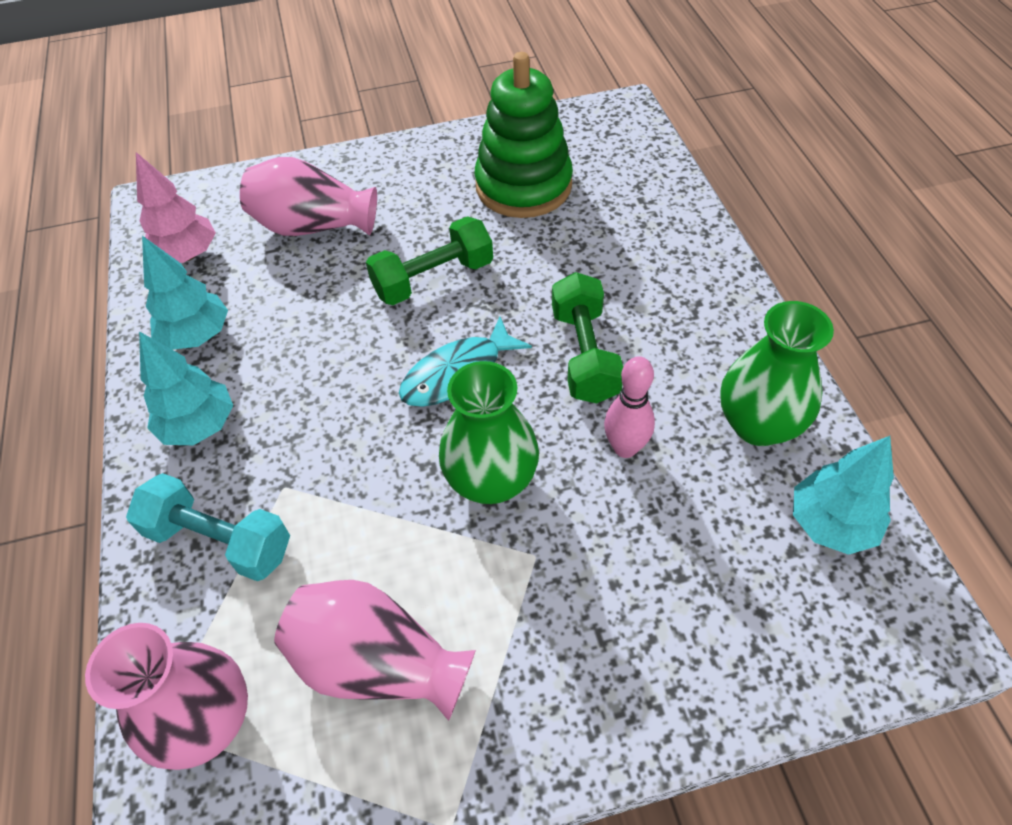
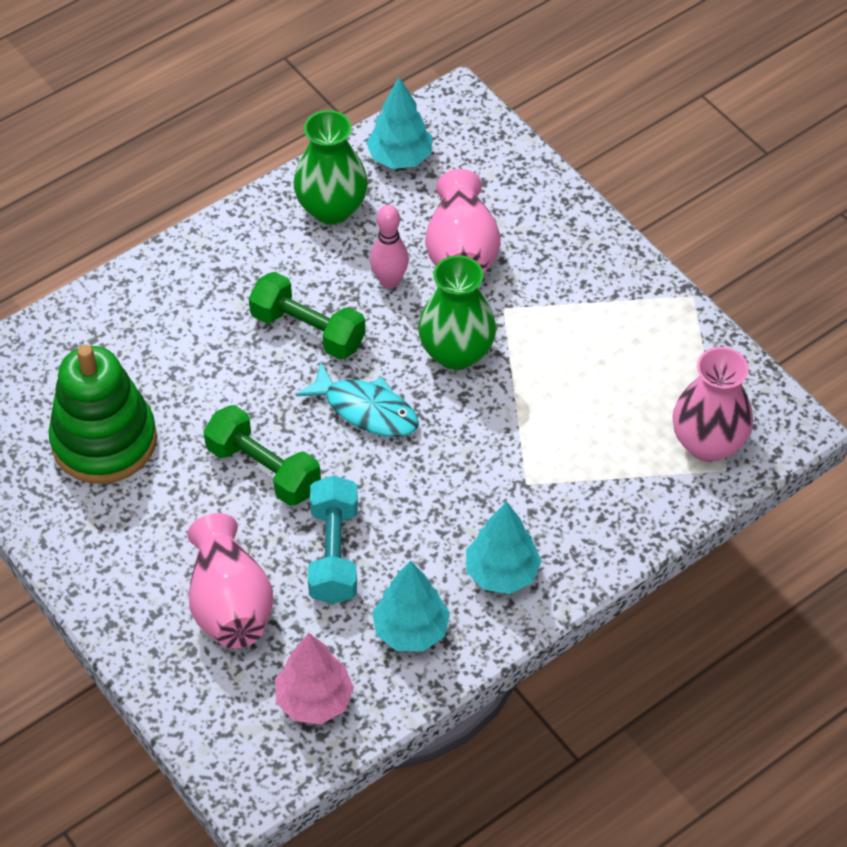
camera: 115 degrees left, 0 degrees up
(220, 540) = (589, 503): turquoise dumbbell -> turquoise dumbbell (334, 553)
(378, 663) = (622, 367): pink vase -> pink vase (461, 251)
(584, 354) = (308, 330): green dumbbell -> green dumbbell turned 60 degrees clockwise

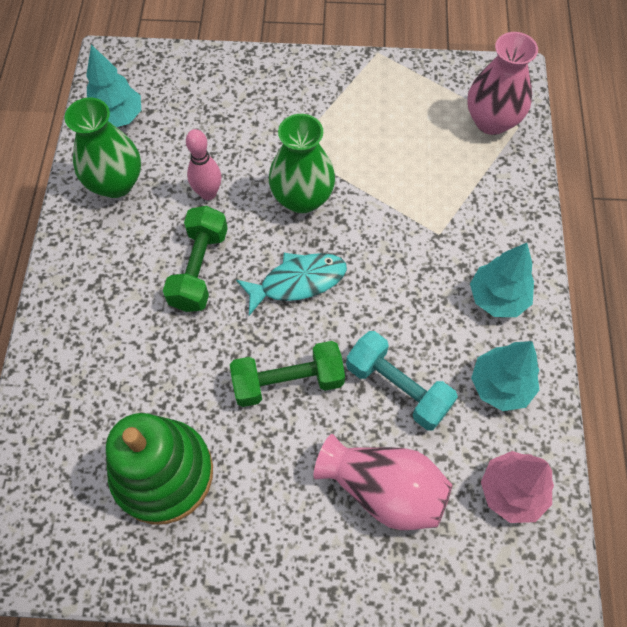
camera: 50 degrees left, 10 degrees up
(308, 330) = (199, 269): green dumbbell -> green dumbbell turned 60 degrees counterclockwise
(461, 251) = (226, 138): pink vase -> none

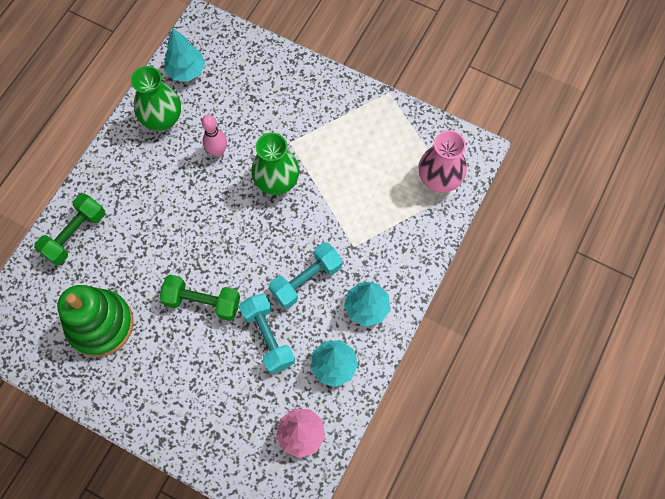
camera: 25 degrees right, 5 degrees up
(199, 269) = (186, 202): green dumbbell -> green dumbbell (75, 234)
(298, 282) = (243, 239): turquoise fish -> none
(383, 489) = (224, 395): pink vase -> none
(405, 297) = (306, 280): none -> turquoise dumbbell

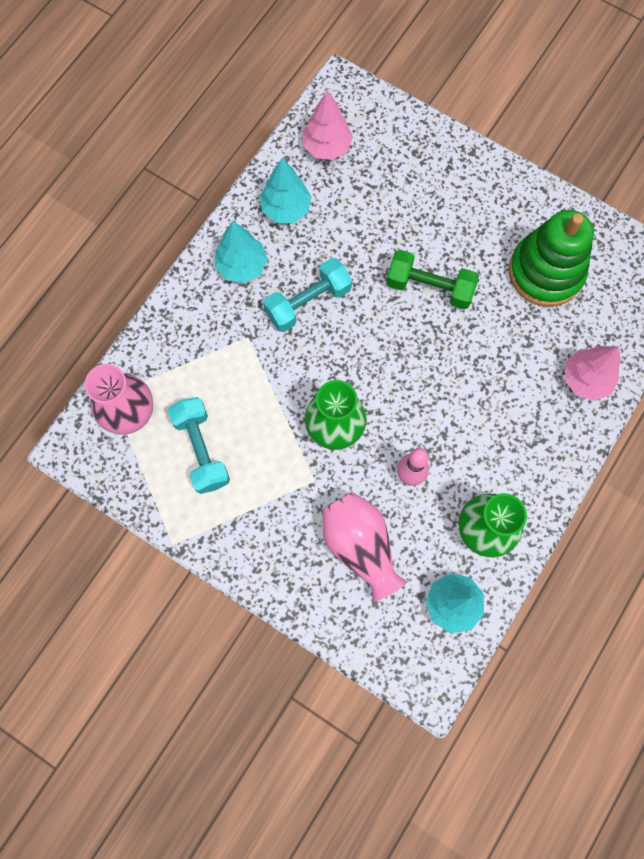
camera: 175 degrees left, 5 degrees up
(75, 234) = (586, 379): green dumbbell -> pink tree
(253, 102) = (360, 545): none -> pink vase
(268, 337) = (356, 243): turquoise dumbbell -> turquoise dumbbell (201, 449)

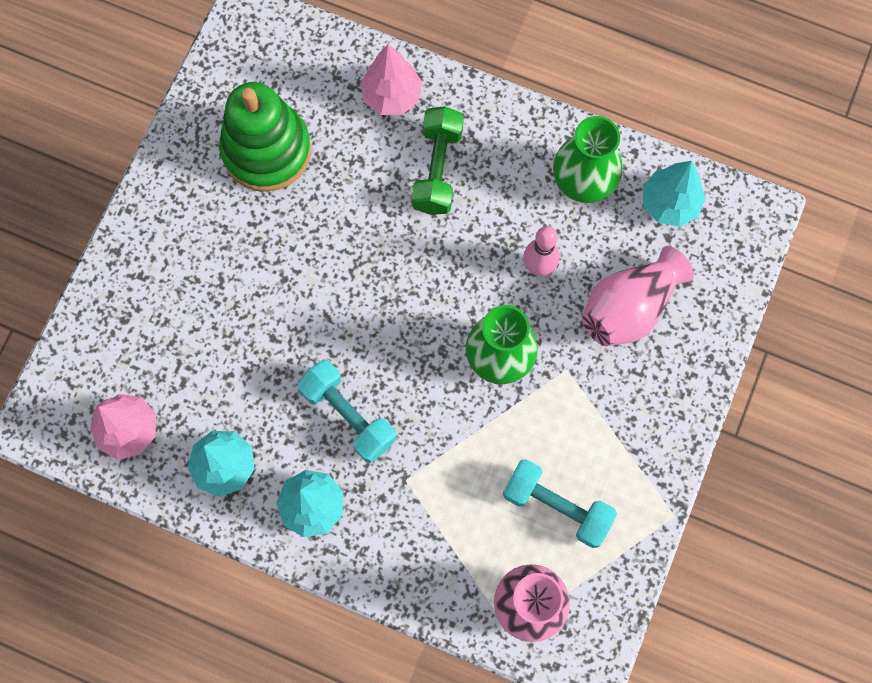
camera: 100 degrees left, 0 degrees up
(201, 449) = (557, 506): turquoise dumbbell -> turquoise dumbbell turned 60 degrees clockwise
(429, 287) = (306, 277): green dumbbell -> green dumbbell (437, 169)

